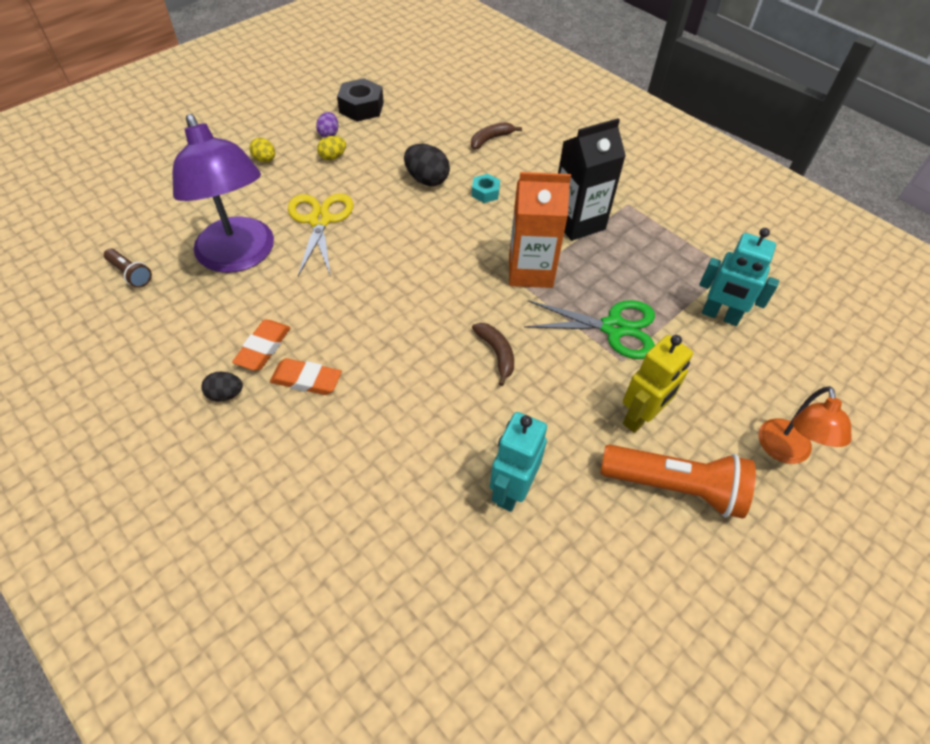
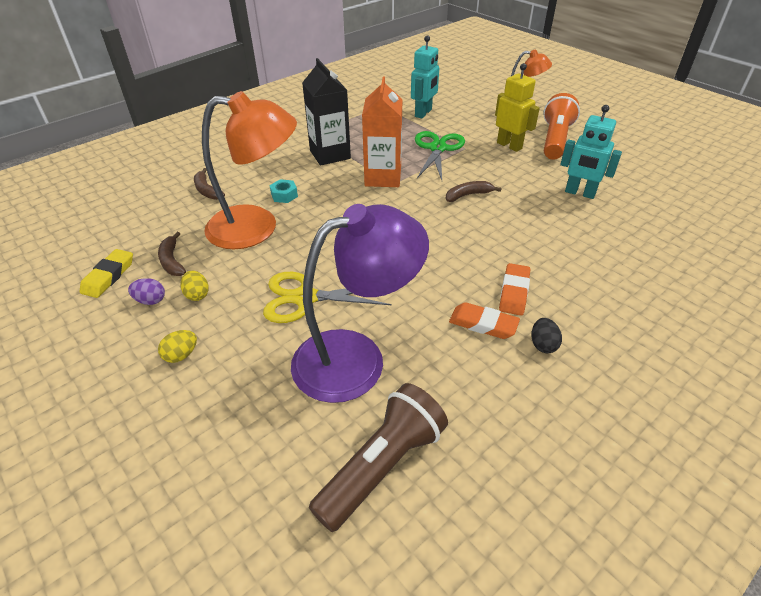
camera: 85 degrees left, 10 degrees down
(130, 274) = (382, 465): brown flashlight -> brown flashlight, size x1.98
(361, 107) = (108, 276): black nut -> yellow eraser
(378, 136) = (172, 261): none -> brown banana
(427, 180) = (257, 228): black egg -> orange lamp

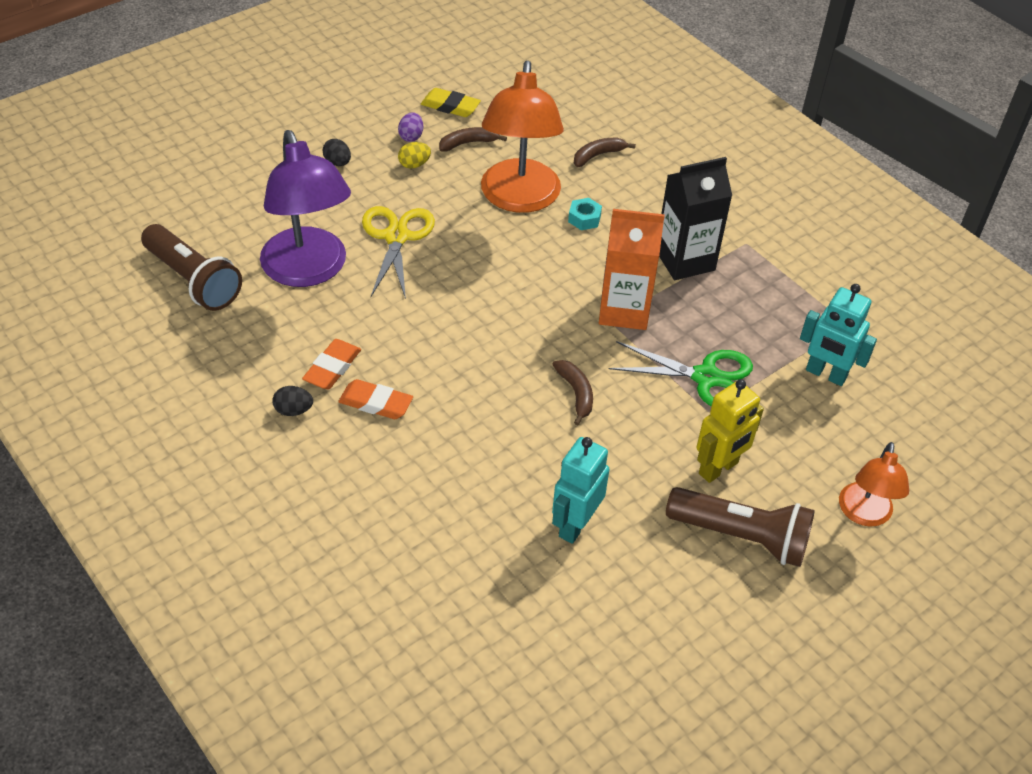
camera: 90 degrees right, 5 degrees up
(181, 355) = (337, 163): yellow egg -> black egg
(555, 140) = (741, 536): orange flashlight -> brown flashlight

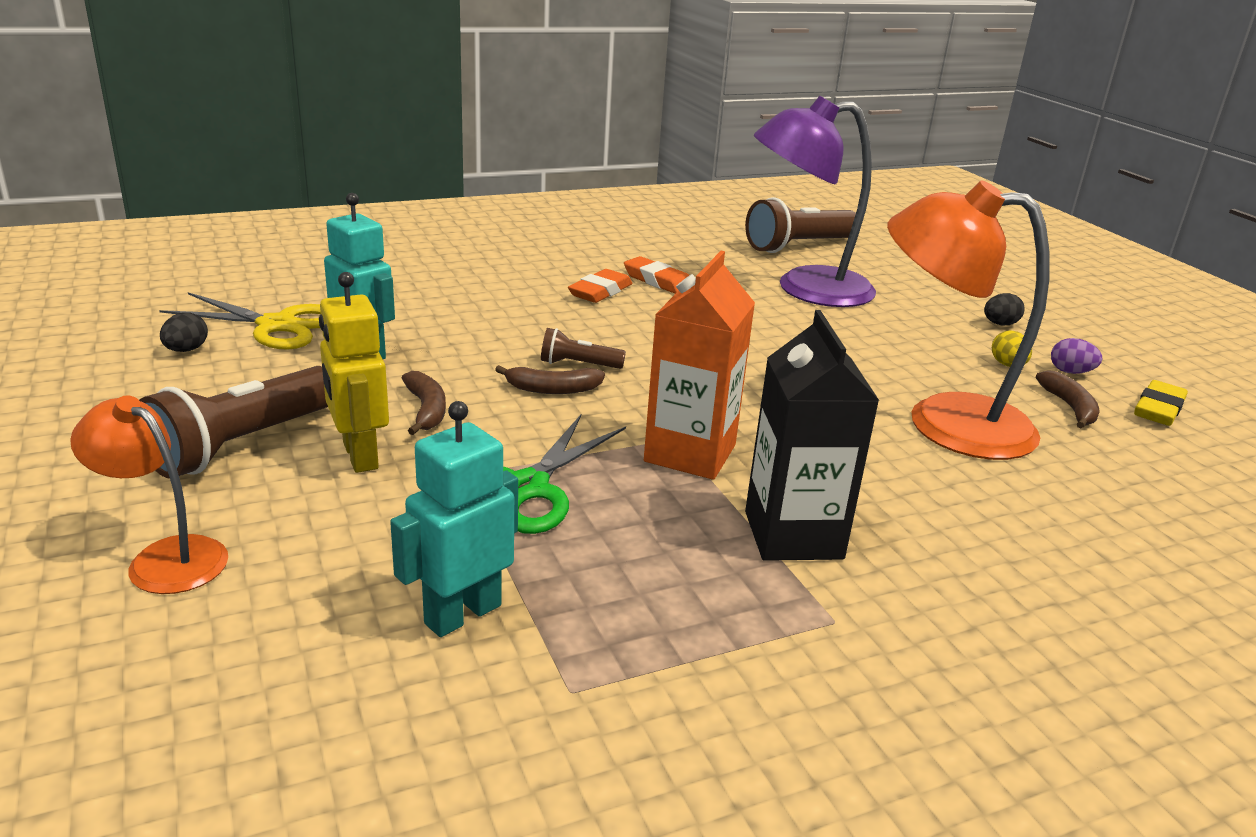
camera: 105 degrees right, 20 degrees down
(293, 410) = (610, 261): black egg -> black egg (186, 350)
(396, 237) = (859, 335): yellow scissors -> yellow scissors (277, 325)
(529, 388) = (578, 365): none -> brown flashlight
(584, 218) = (901, 464): turquoise nut -> none
(598, 155) = (1075, 511): brown banana -> brown banana (426, 410)

